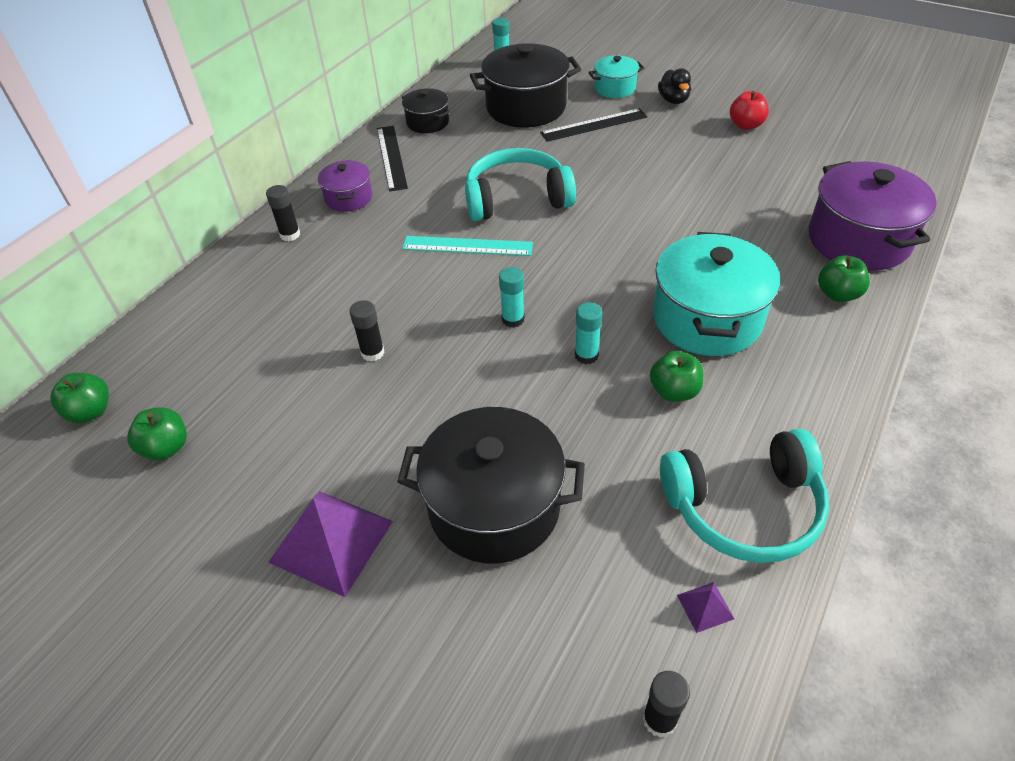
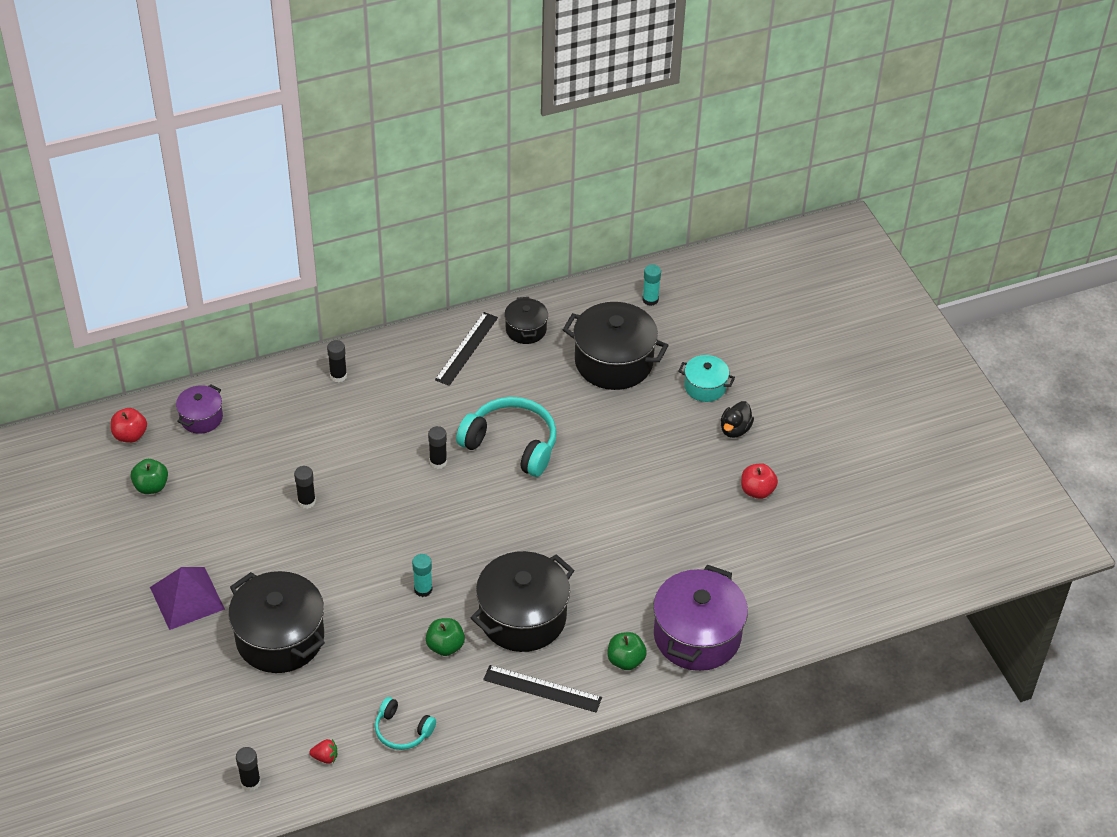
camera: 35 degrees right, 0 degrees up
(90, 411) = (130, 435): green apple -> red apple
(348, 198) = (403, 368): purple pot -> purple pot (201, 418)
(467, 246) = (438, 462): turquoise ruler -> black glue stick
(513, 319) = (408, 535): turquoise glue stick -> none
(594, 125) = (643, 414): black ruler -> black ruler (542, 689)
(705, 606) = (325, 757): purple pyramid -> red strawberry
(707, 318) = (522, 617): turquoise pot -> black pot
(744, 507) = (402, 730): turquoise headphones -> turquoise headphones, size x0.55

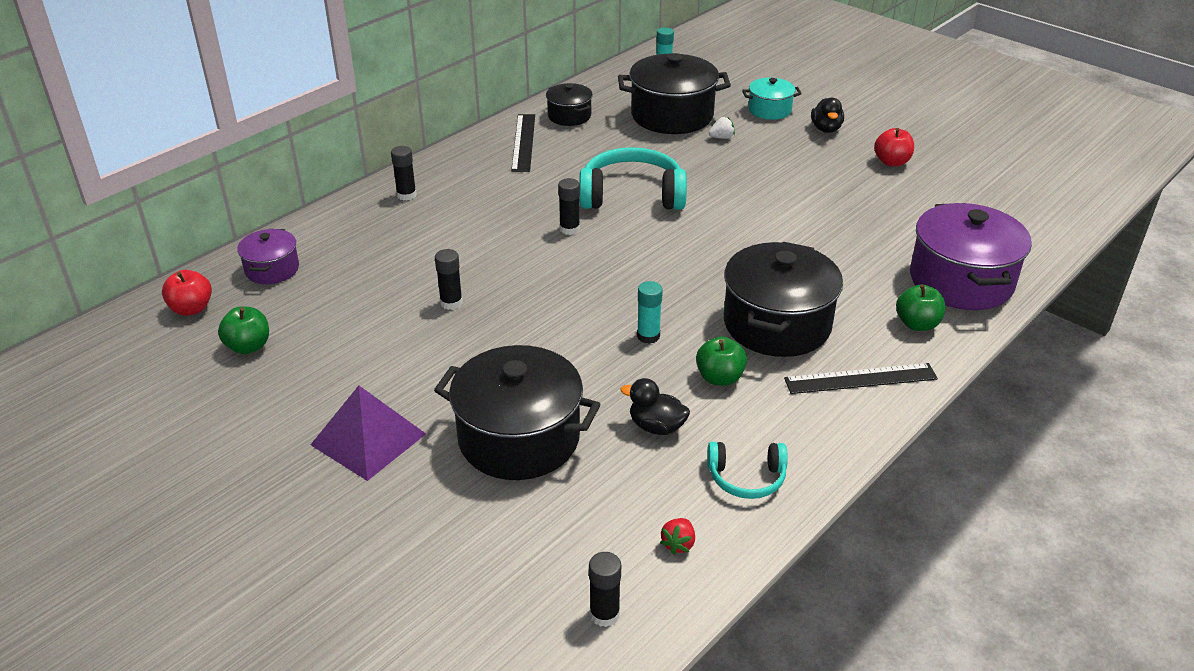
camera: 25 degrees left, 10 degrees down
(325, 757) = (678, 544): red strawberry -> red strawberry turned 135 degrees clockwise
(373, 667) = (656, 427): none -> black duck
(635, 405) = (721, 137): none -> white strawberry

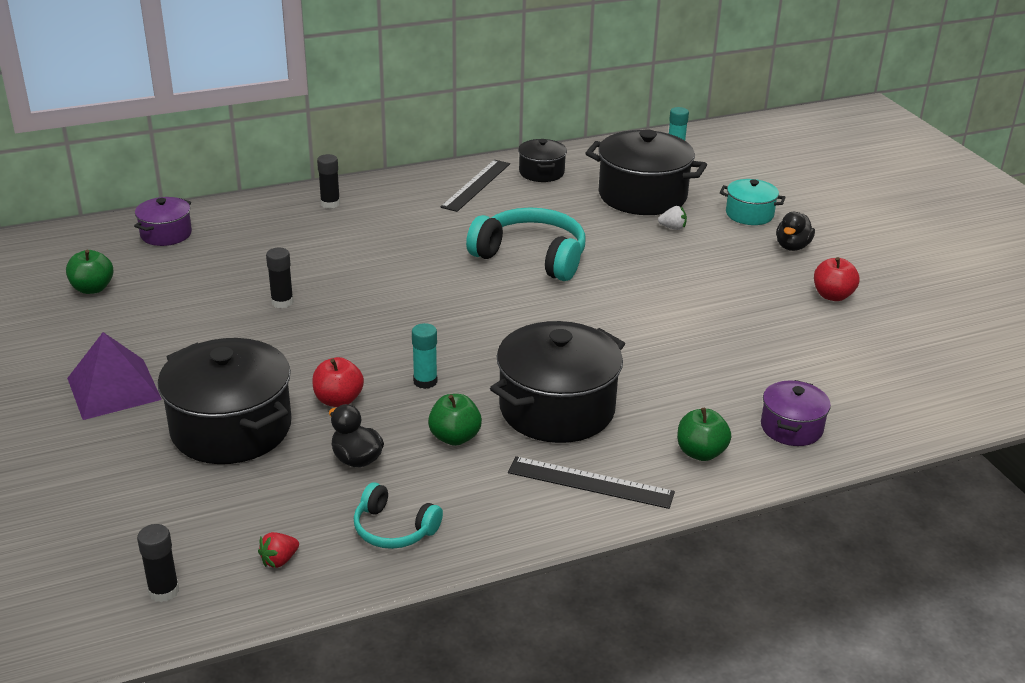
camera: 25 degrees right, 5 degrees down
(191, 309) = (78, 247): red apple -> red apple (338, 400)
(569, 229) = (444, 270): black glue stick -> none
(961, 281) = (791, 428): purple pot -> purple pot, size x0.53

